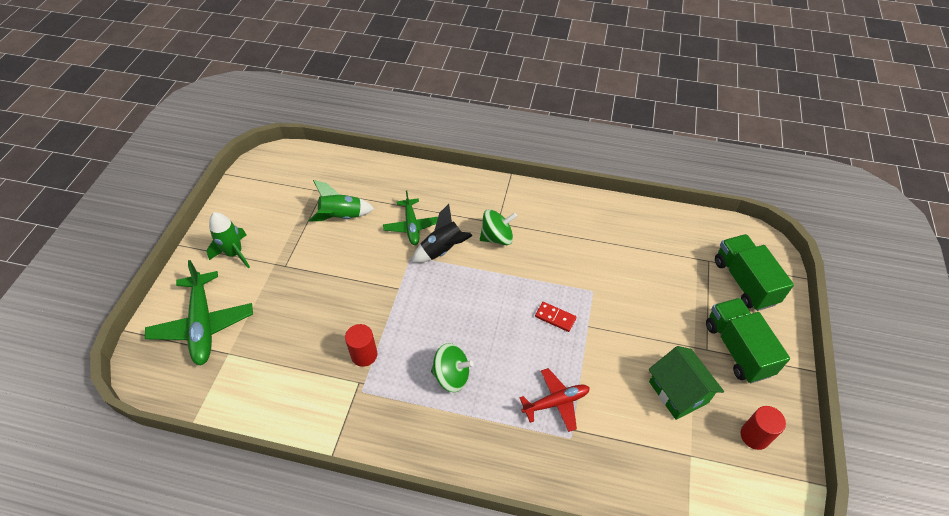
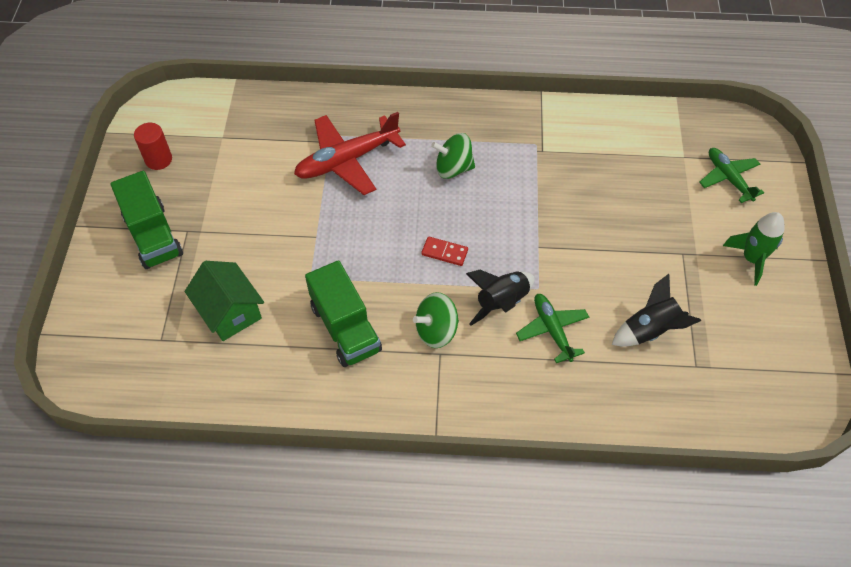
camera: 170 degrees right, 5 degrees up
(203, 325) = (728, 178): green plane -> green plane, size x0.62
(341, 216) = (650, 330): green rocket -> black rocket
(364, 355) = (547, 174): red cylinder -> none
(555, 318) = (353, 240): red domino -> red domino (444, 252)
(556, 402) = (347, 161): red plane -> red plane, size x1.62
(678, 392) = (225, 185): green house -> green house (230, 312)
(744, 282) = (122, 316): green truck -> green truck (345, 328)

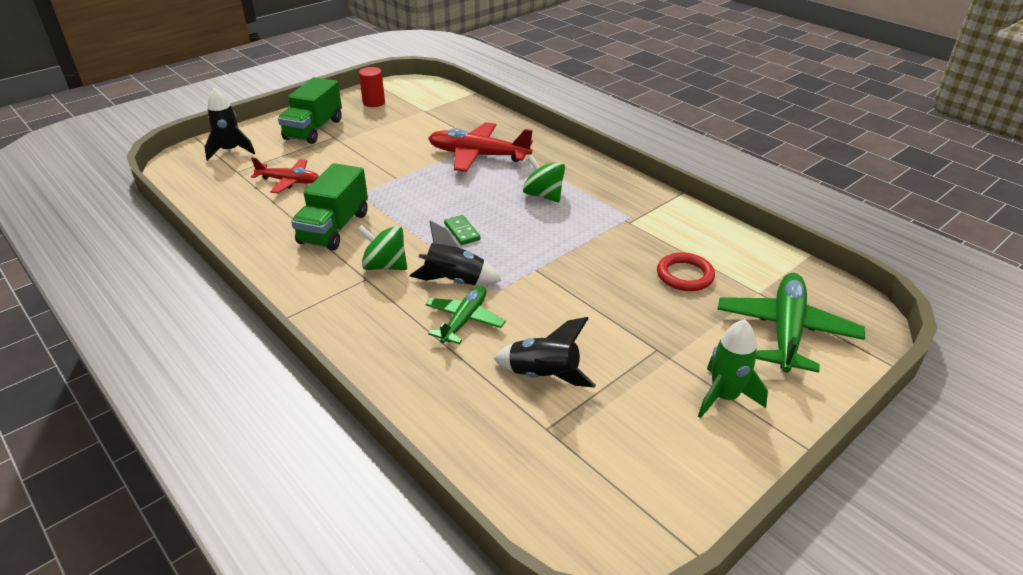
camera: 45 degrees right, 20 degrees down
(113, 322) = (231, 151): none -> black rocket
(230, 312) = (289, 181): green house -> red plane
(444, 252) = (462, 232): red domino -> green domino
(630, 176) = (684, 275): none -> red ring
(728, 178) = (785, 330): green plane -> green plane, size x1.62

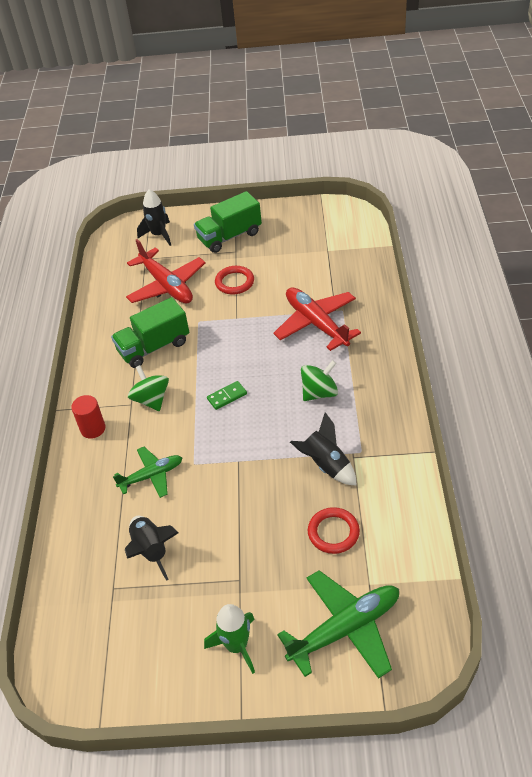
camera: 45 degrees right, 10 degrees up
(289, 181) = (167, 285): red plane -> red plane, size x1.62
(361, 156) = (234, 282): none -> red ring
(374, 102) = (299, 224): red cylinder -> red cylinder (93, 429)
(454, 281) = (178, 439): black rocket -> black rocket (326, 465)
(462, 232) = (227, 396): green domino -> green domino turned 45 degrees clockwise
(543, 195) = (319, 393): green spinning top -> green spinning top turned 60 degrees clockwise

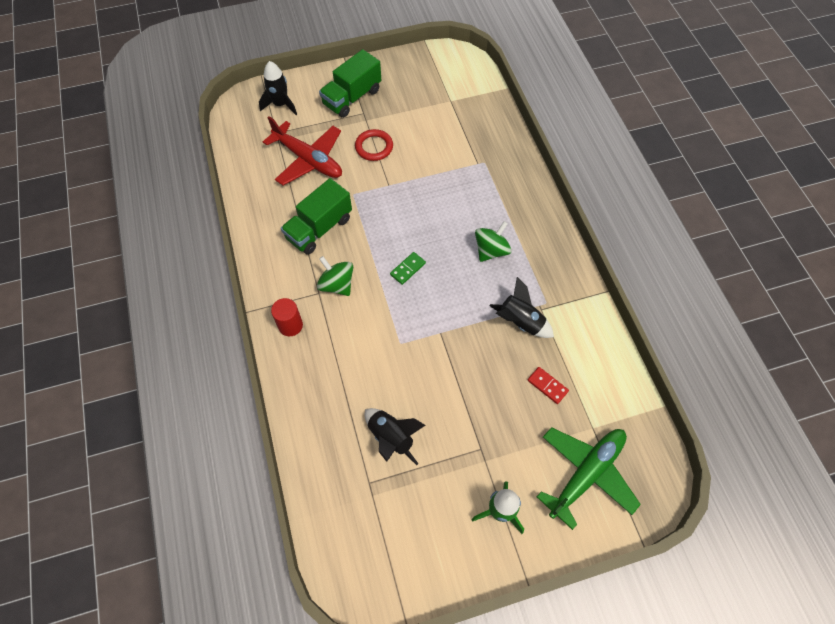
camera: 20 degrees left, 15 degrees up
(152, 475) = (365, 363): green plane -> none
(316, 323) = (465, 180): red plane -> none
(333, 532) = (547, 386): red ring -> red domino

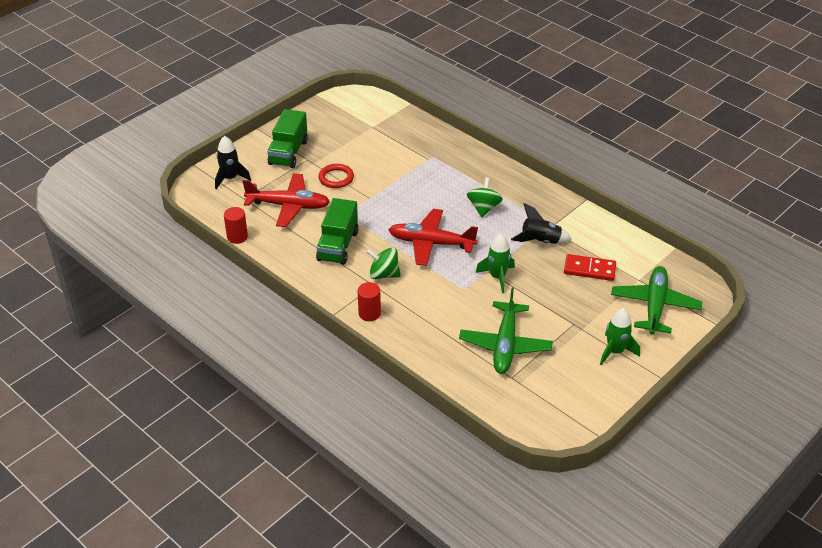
camera: 30 degrees left, 20 degrees down
(239, 174) = (237, 237): none -> red cylinder
(391, 437) = (505, 345): black rocket -> green plane
(408, 269) = (431, 243): green domino -> red plane
(444, 345) = (497, 277): none -> green rocket
(547, 386) = (589, 269): red domino -> red domino, size x1.57

